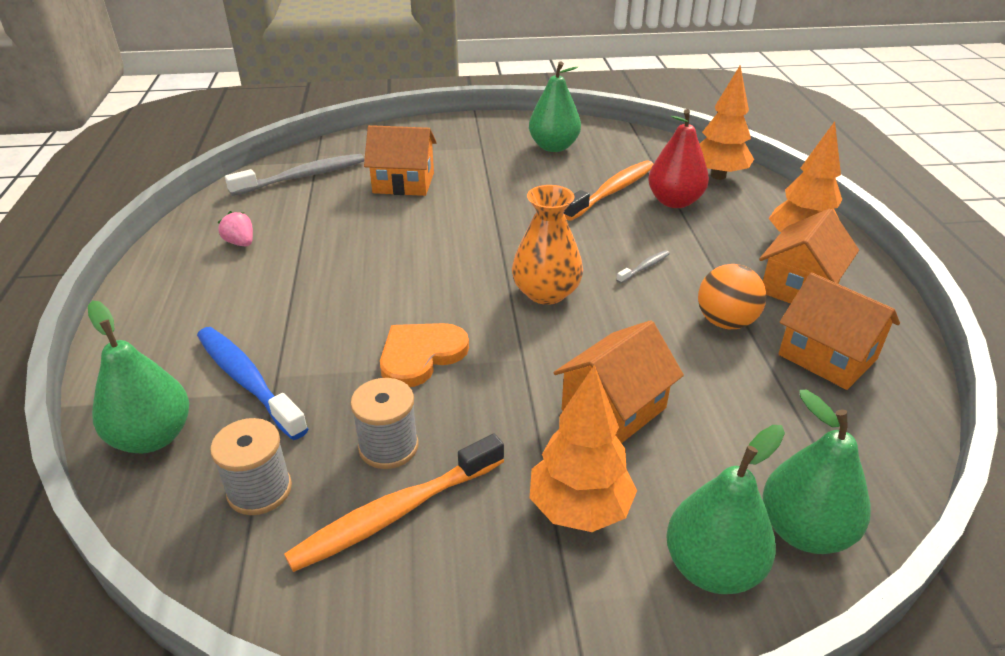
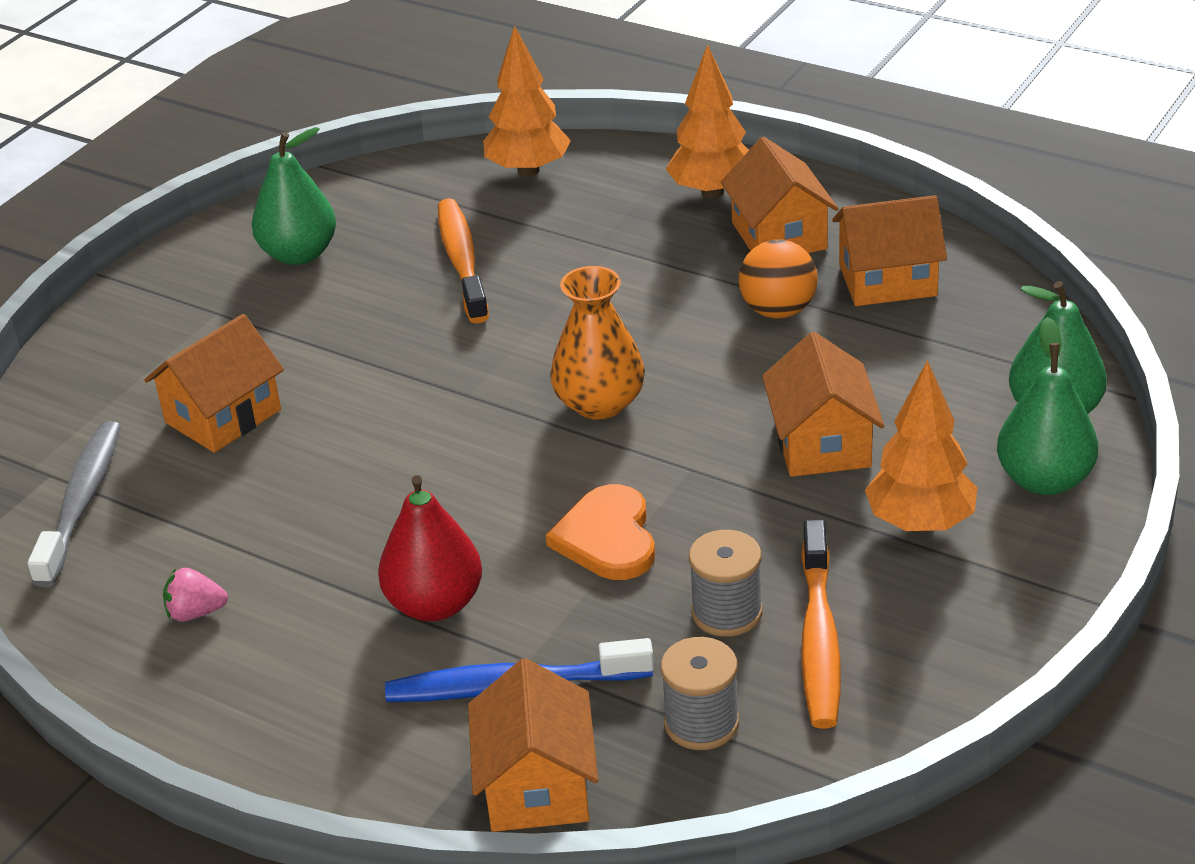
camera: 50 degrees left, 0 degrees up
(153, 437) = (536, 786): green pear -> orange house
(644, 267) = (634, 314): grey toothbrush -> none
(674, 202) = (540, 229): red pear -> red pear (435, 604)

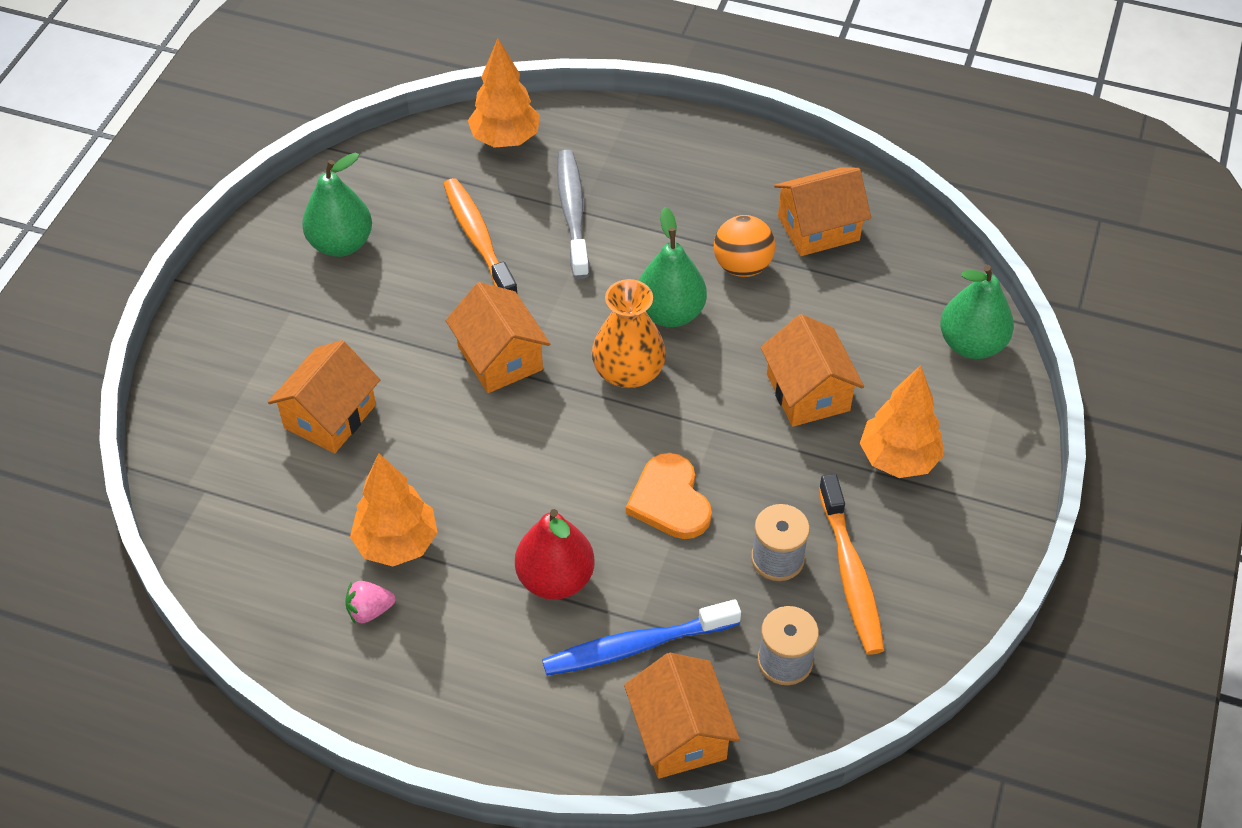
camera: 15 degrees left, 15 degrees up
(82, 502) = (241, 515): grey toothbrush -> grey toothbrush (572, 212)
(712, 192) = (660, 150): orange tree -> orange tree (397, 544)
(779, 236) = (724, 191): orange house -> orange house (500, 358)
(1044, 480) = (978, 409): green pear -> green pear (670, 313)

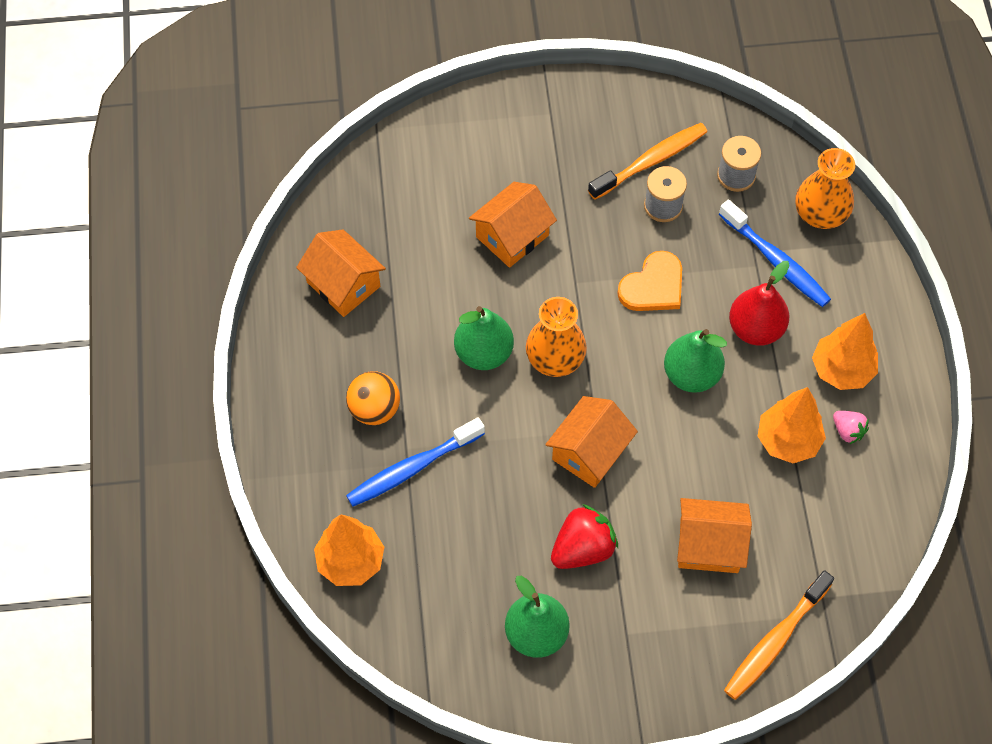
camera: 115 degrees left, 10 degrees up
(399, 311) = (583, 549): none -> red strawberry
(478, 239) = (476, 527): orange toothbrush -> orange toothbrush (775, 641)
(572, 212) = (412, 468): grey toothbrush -> blue toothbrush
(679, 733) = (820, 213): orange house -> orange vase
(742, 266) = (410, 322): orange ball -> orange ball (374, 409)
(898, 459) = (542, 163): orange tree -> orange tree (841, 370)
(971, 344) = (413, 150): green pear -> green pear (691, 375)

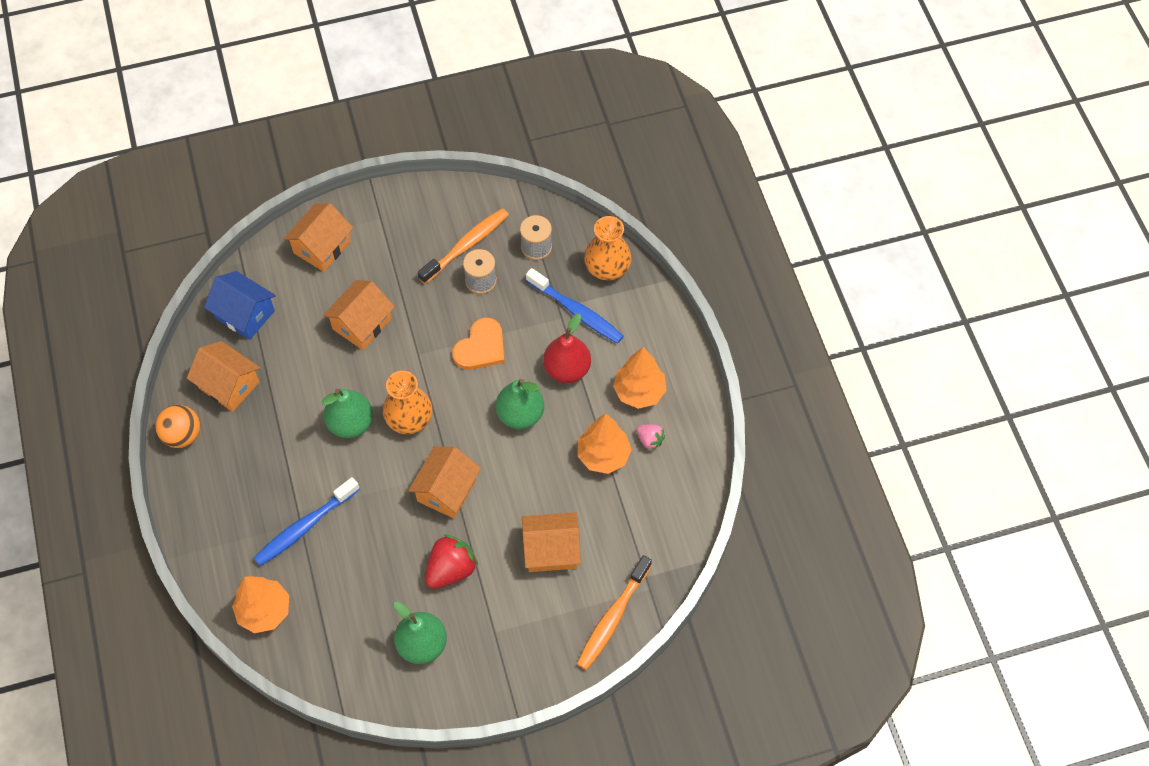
camera: 10 degrees left, 0 degrees up
(373, 203) = (245, 314): none -> blue house
(374, 409) = (268, 483): orange ball -> orange ball (182, 435)
(476, 137) = (322, 247): none -> orange house

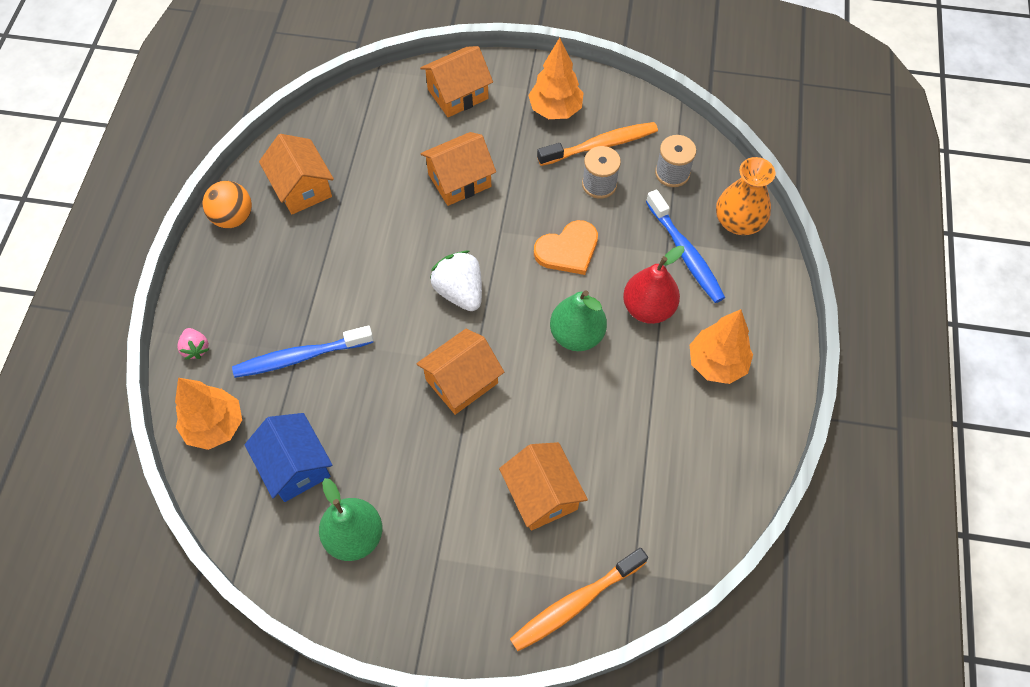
camera: 25 degrees right, 0 degrees up
(245, 314) = (352, 128): blue house -> blue house (295, 466)
(351, 423) = (399, 272): green pear -> none
(409, 418) = (460, 291): orange vase -> white strawberry
(451, 569) = (425, 468): red strawberry -> none
(551, 550) = (542, 494): orange house -> orange house turned 45 degrees clockwise
(603, 455) = (646, 416): orange tree -> orange tree (555, 110)
(650, 440) = (706, 420): pink strawberry -> pink strawberry (196, 348)

